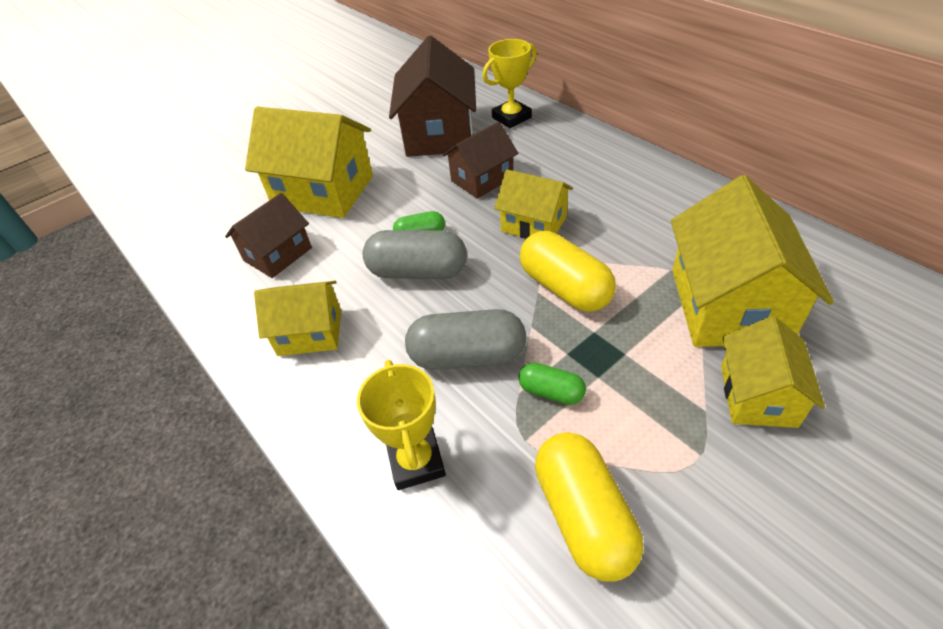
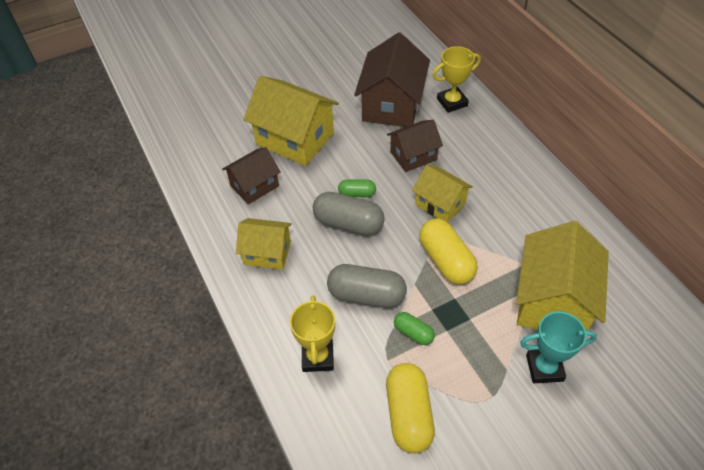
camera: 10 degrees right, 5 degrees up
(758, 395) = (544, 368): yellow house -> turquoise trophy

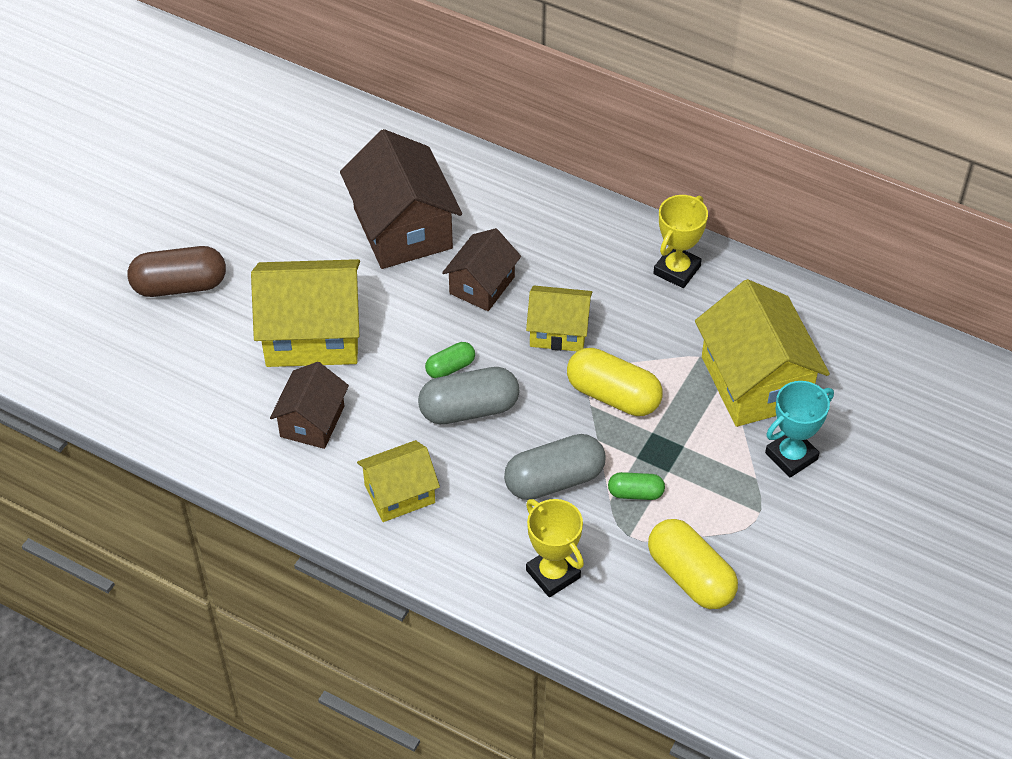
camera: 35 degrees left, 0 degrees up
(249, 83) = (179, 285): none -> brown capsule
(452, 102) = (477, 189): yellow trophy -> yellow trophy (677, 270)

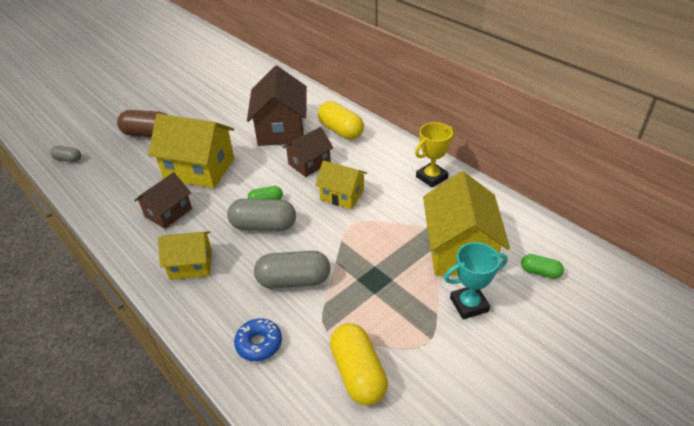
camera: 20 degrees right, 10 degrees down
(75, 365) = (68, 159): none -> grey capsule
(553, 574) = (259, 343): yellow trophy -> blue donut
(613, 395) = (359, 238): yellow capsule -> yellow capsule (341, 131)
(635, 493) = (345, 302): green capsule -> green capsule (540, 272)

